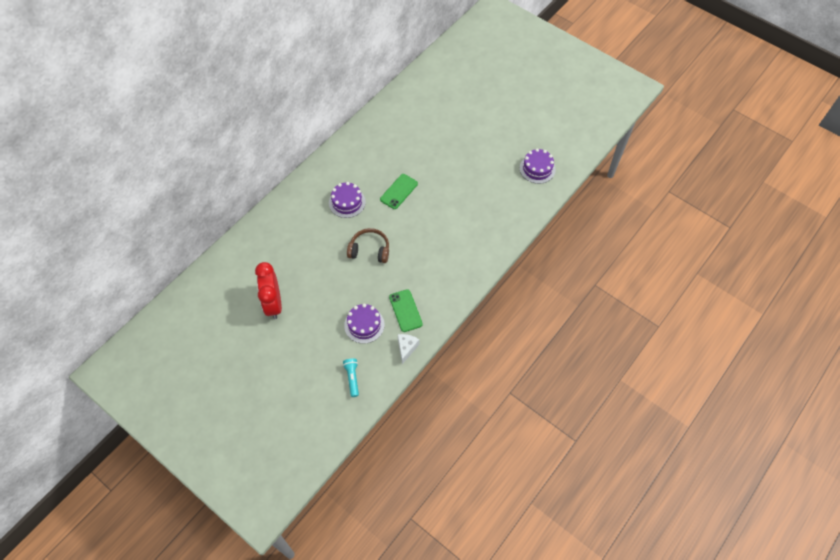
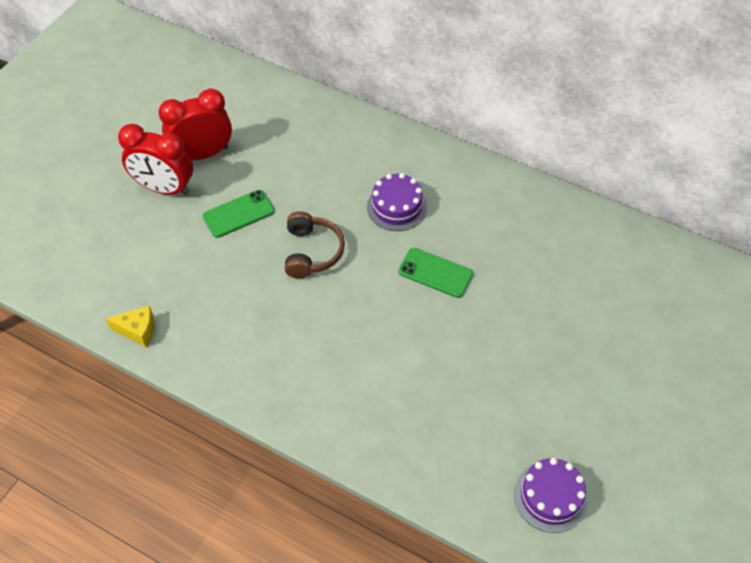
camera: 80 degrees right, 5 degrees down
(297, 328) = (165, 188): none -> red clock
(352, 378) = (85, 268): turquoise flashlight -> none
(364, 325) = (176, 268): purple cake -> none
(405, 310) = (206, 319): green phone -> green phone (238, 214)
(406, 348) = (138, 331): white cheese -> yellow cheese

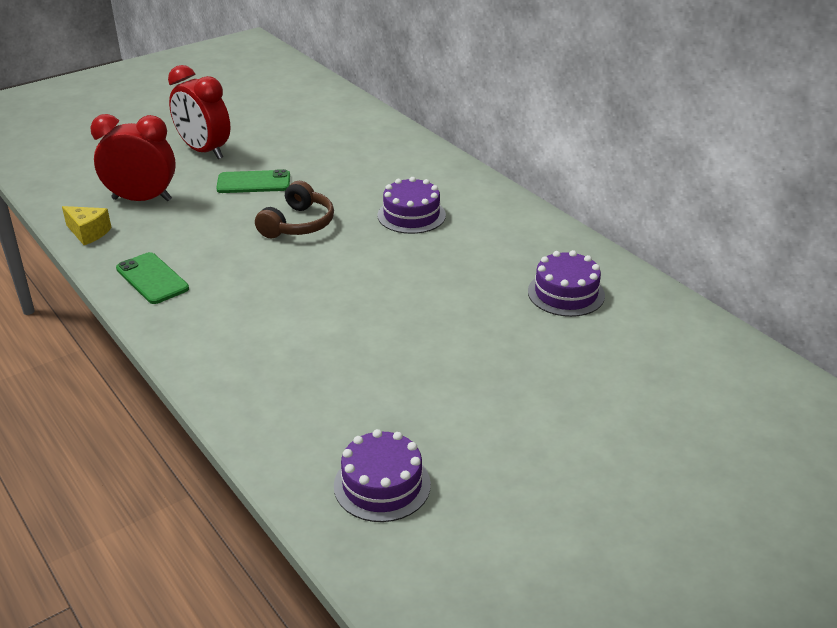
camera: 25 degrees right, 20 degrees down
(203, 154) = (259, 138): red clock -> red clock (142, 199)
(435, 273) = (409, 271): green phone -> green phone (152, 278)
(564, 252) = (566, 293): none -> purple cake

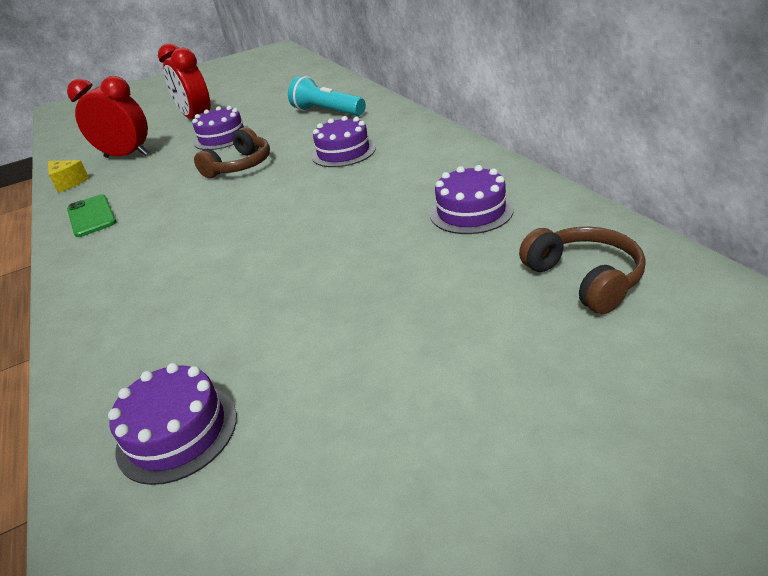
camera: 15 degrees right, 0 degrees up
(253, 182) = (222, 137): green phone -> purple cake
(369, 157) = (327, 112): none -> turquoise flashlight
(676, 361) = (584, 279): none -> brown headphones

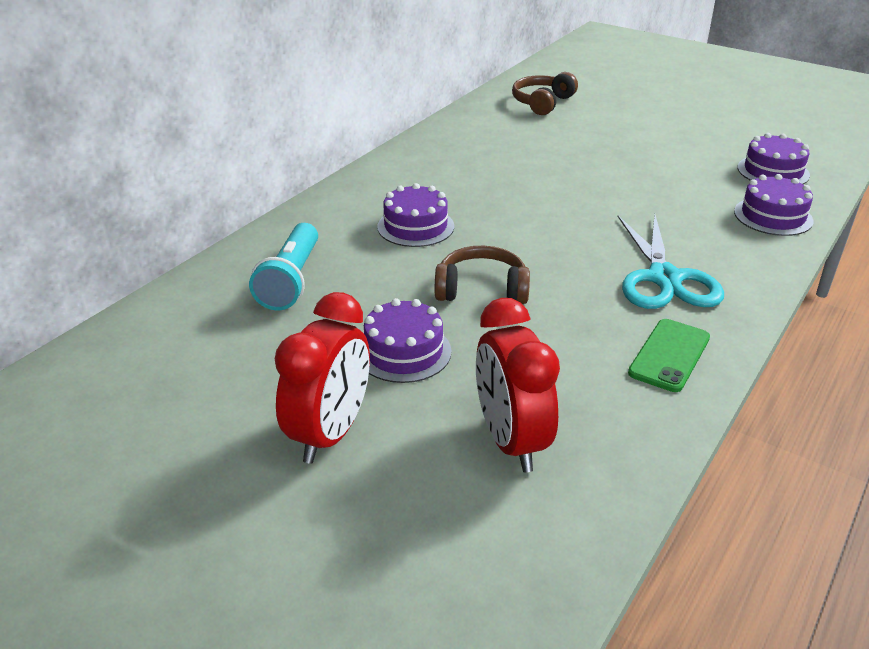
camera: 125 degrees left, 0 degrees up
(68, 183) = (630, 456): yellow cheese -> none
(146, 241) = (664, 278): none -> turquoise scissors
(471, 211) = (493, 142): purple cake -> purple cake (773, 216)

